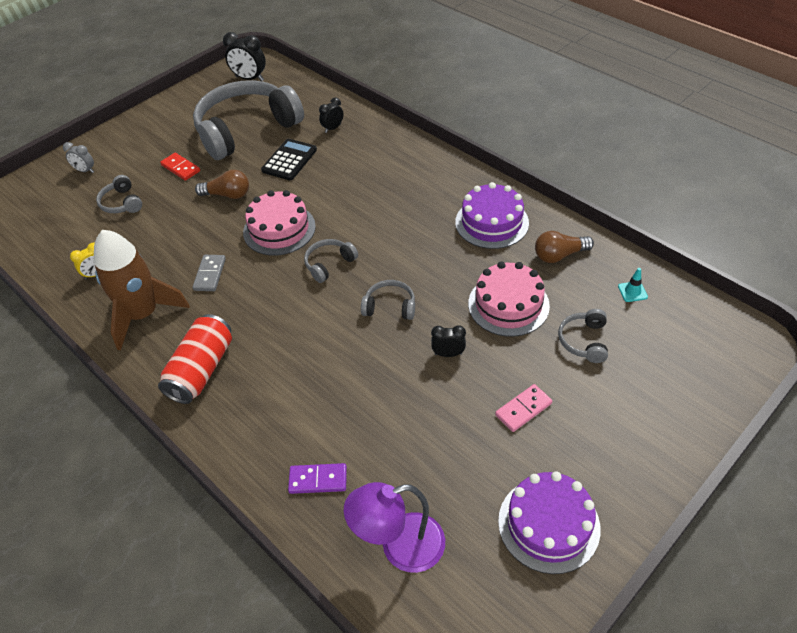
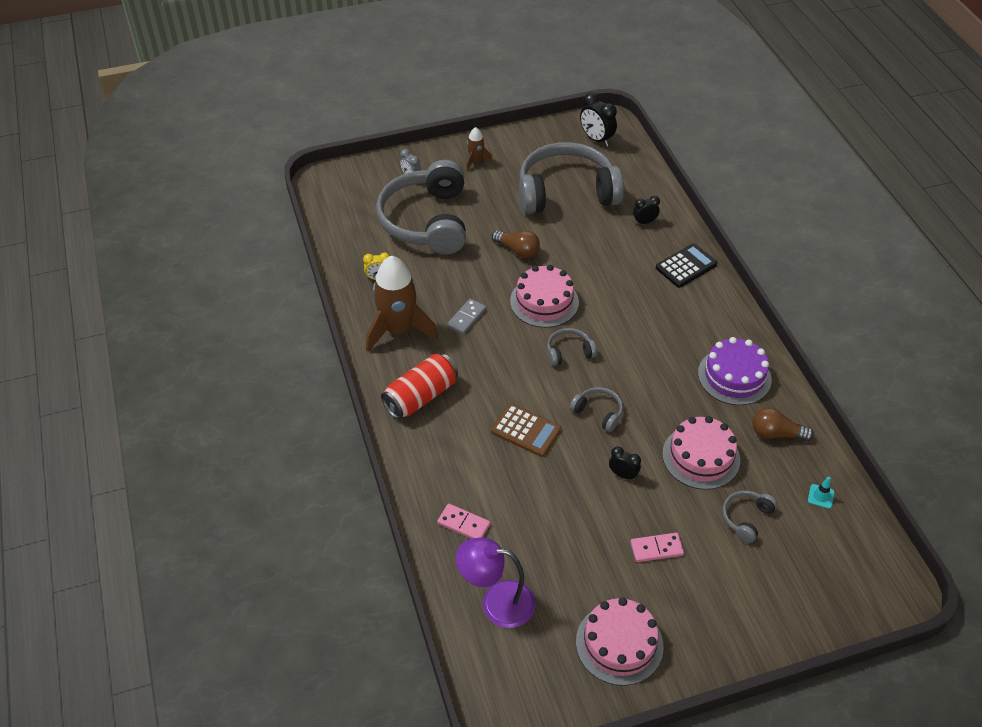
camera: 25 degrees right, 0 degrees up
(122, 203) = (427, 221): grey headphones -> grey headphones, size x2.42
(144, 134) = (476, 161): none -> brown rocket
(180, 168) = (490, 207): red domino -> none
(289, 160) = (588, 238): black calculator -> black calculator (686, 266)
(318, 480) = (464, 524): purple domino -> pink domino
(329, 355) = (526, 431): none -> brown calculator
(548, 524) = (619, 644): purple cake -> pink cake

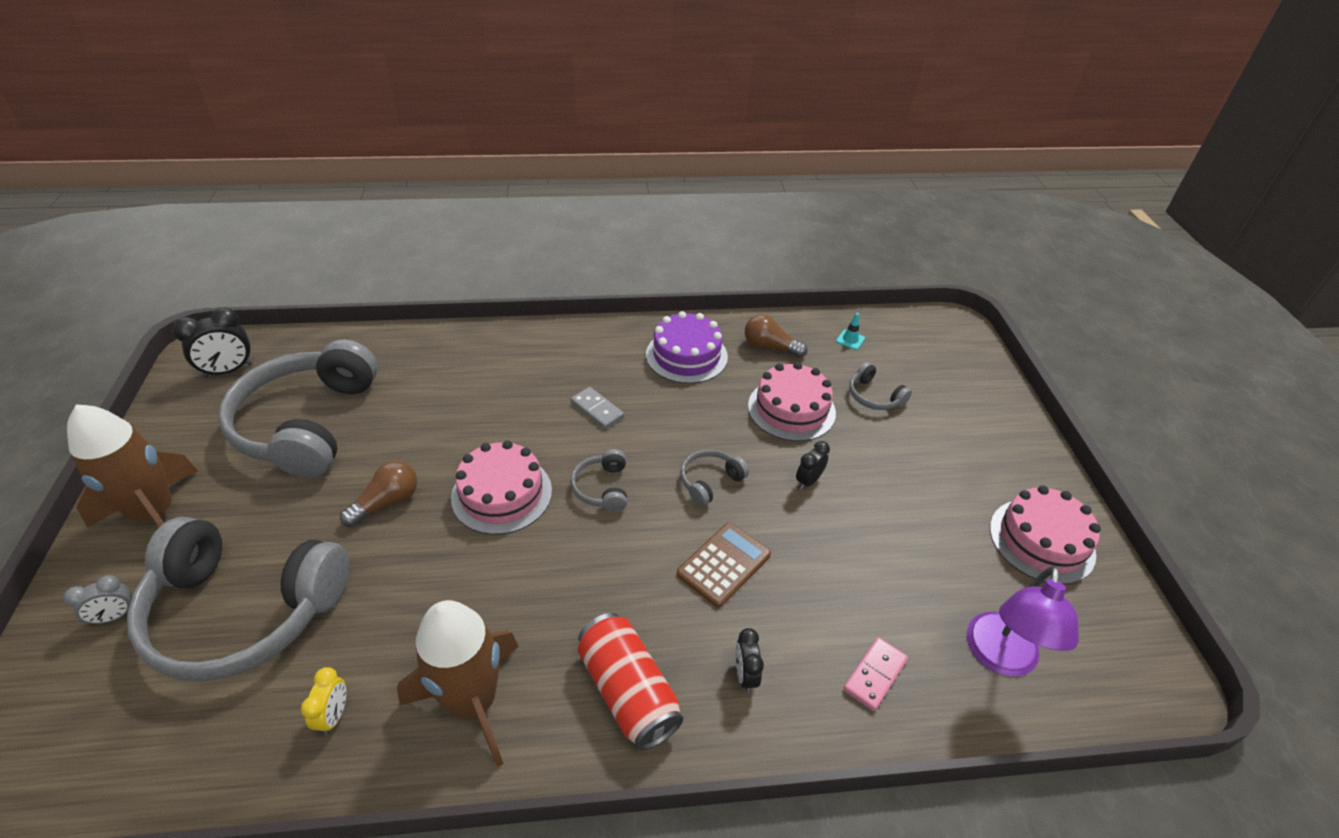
camera: 80 degrees left, 5 degrees down
(467, 318) = (490, 594): grey domino -> grey domino (597, 410)
(476, 161) = (155, 514): brown rocket -> brown rocket, size x2.12
(644, 222) = (415, 364): black clock -> black clock (745, 675)
(656, 549) = (913, 476): pink domino -> none
(686, 266) = (509, 349): black calculator -> none
(776, 434) = (770, 347): brown light bulb -> brown light bulb turned 90 degrees clockwise

